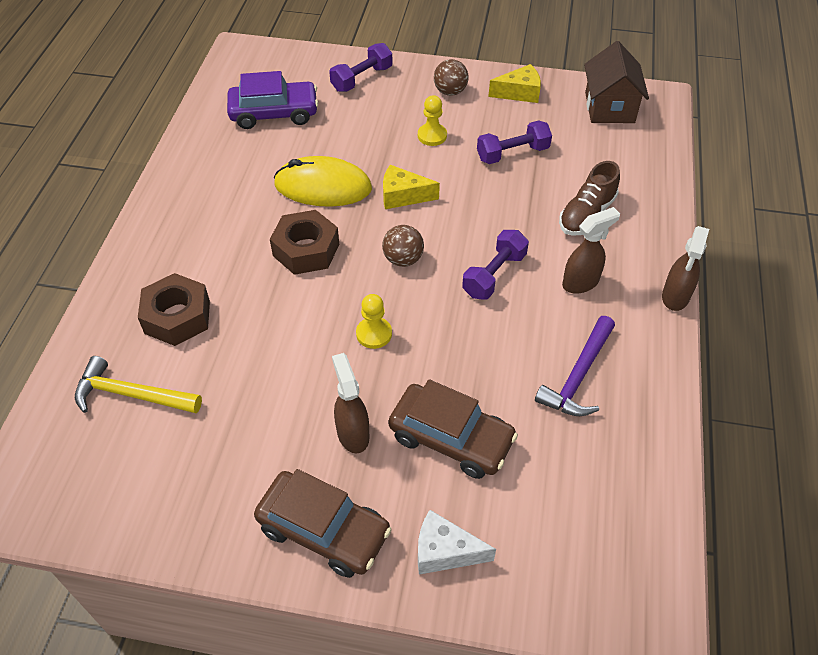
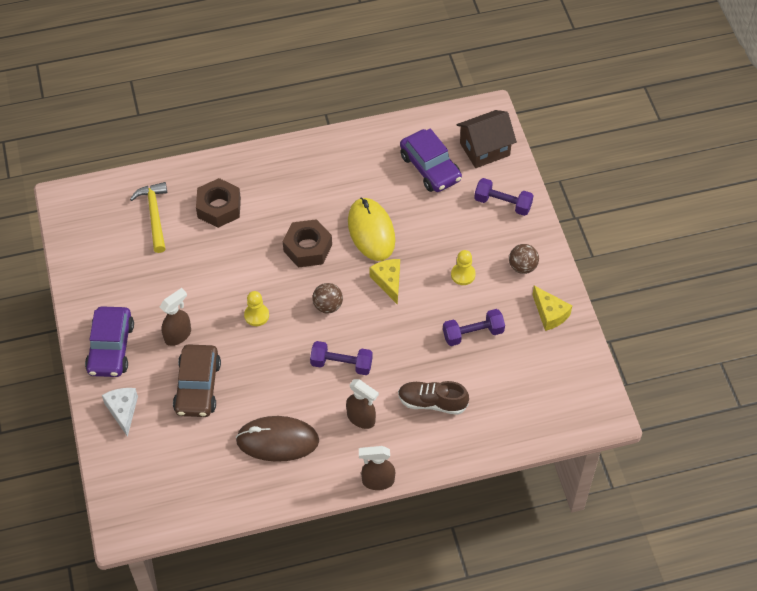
camera: 65 degrees right, 5 degrees up
(324, 530) = (111, 348): brown car -> purple car
(512, 153) = (473, 333): purple dumbbell -> purple dumbbell turned 60 degrees counterclockwise
(578, 376) = (277, 441): purple hammer -> brown mouse
(609, 107) = (569, 382): brown house -> brown house (484, 149)

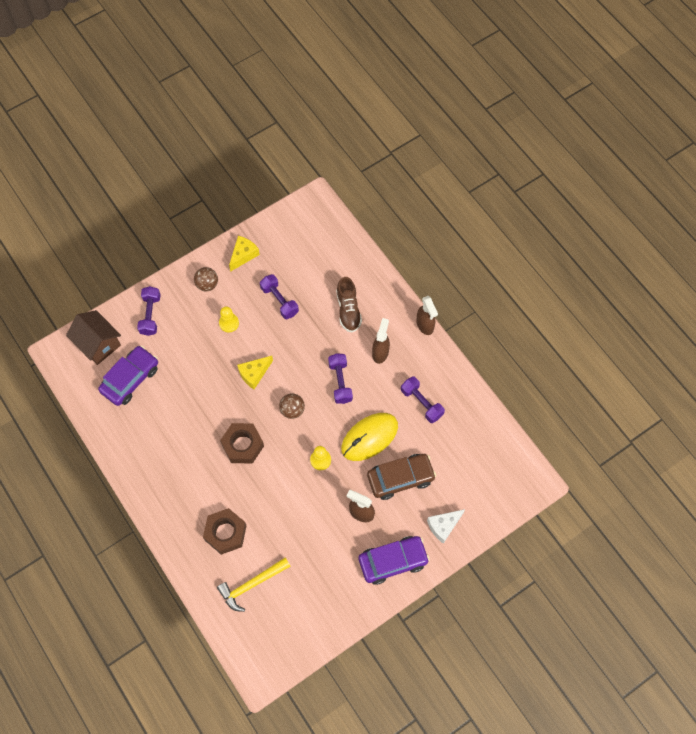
camera: 110 degrees left, 10 degrees up
(277, 441) = (421, 403): brown mouse -> purple dumbbell
(371, 231) = (210, 403): yellow mouse -> yellow mouse (369, 437)

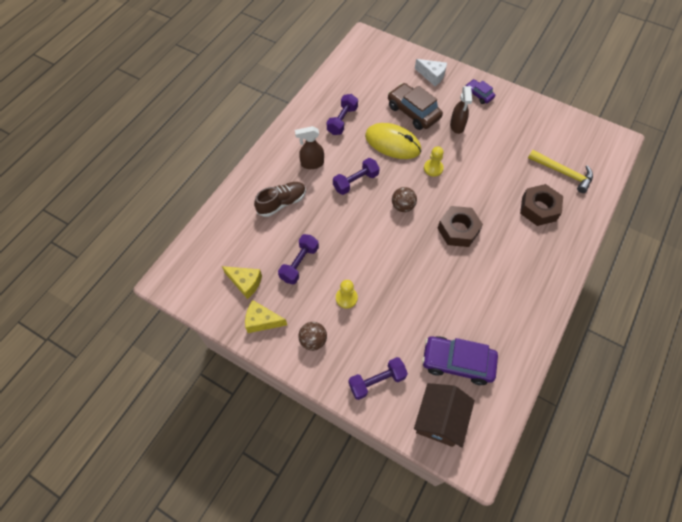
camera: 115 degrees left, 5 degrees down
(254, 374) = (386, 251): yellow cheese -> yellow cheese (245, 283)
(393, 561) = (478, 95): purple car -> purple car, size x0.55
(425, 325) = (269, 142): brown spray bottle -> none

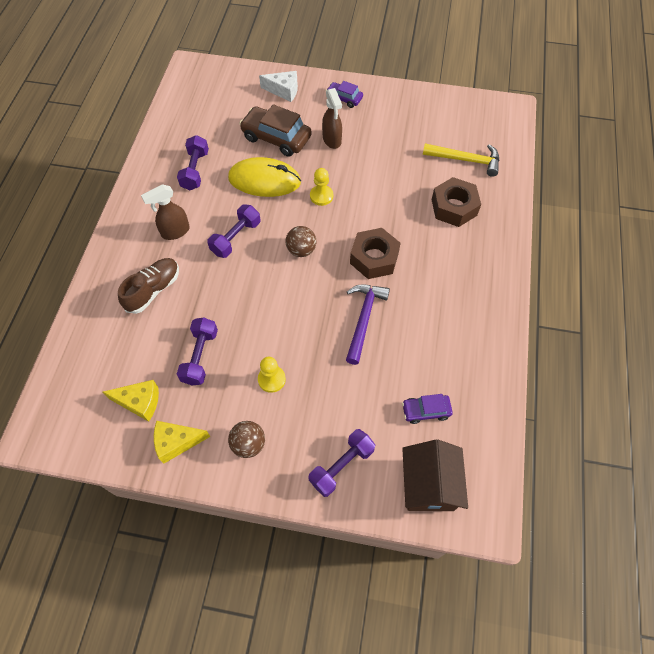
camera: 20 degrees left, 0 degrees up
(433, 275) = (364, 319): none -> purple hammer
(457, 362) = (426, 411): purple car -> purple car, size x0.55

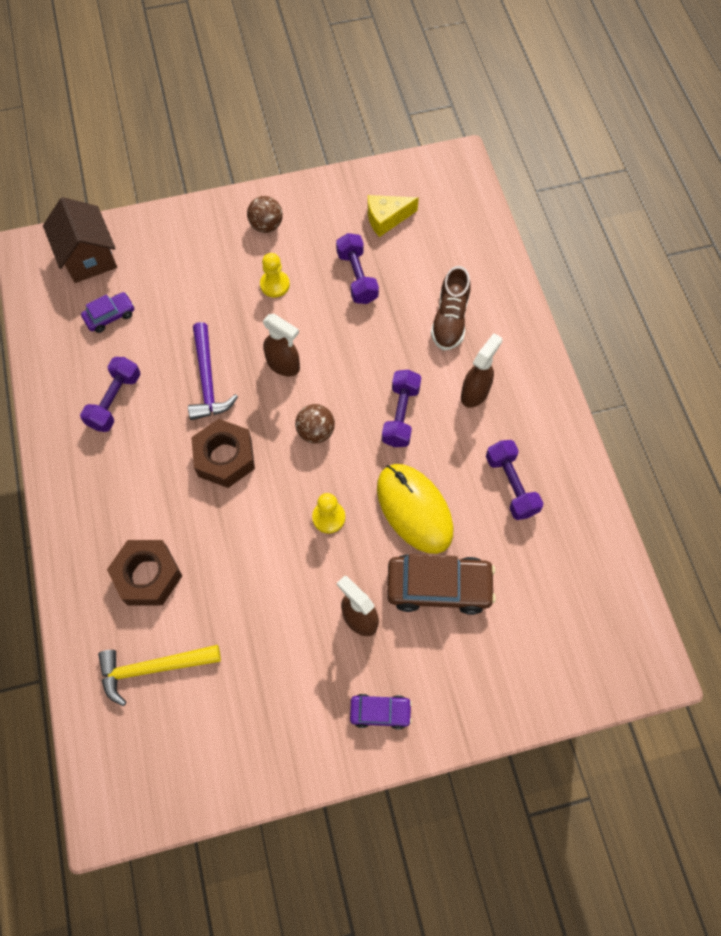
camera: 155 degrees right, 5 degrees up
(177, 442) = (331, 203): yellow cheese -> none
(264, 180) = (414, 509): yellow mouse -> yellow mouse turned 75 degrees clockwise
(284, 91) = (480, 685): white cheese -> none
(299, 307) = (283, 365): none -> brown spray bottle
(341, 466) = (174, 241): purple dumbbell -> purple dumbbell (115, 401)

